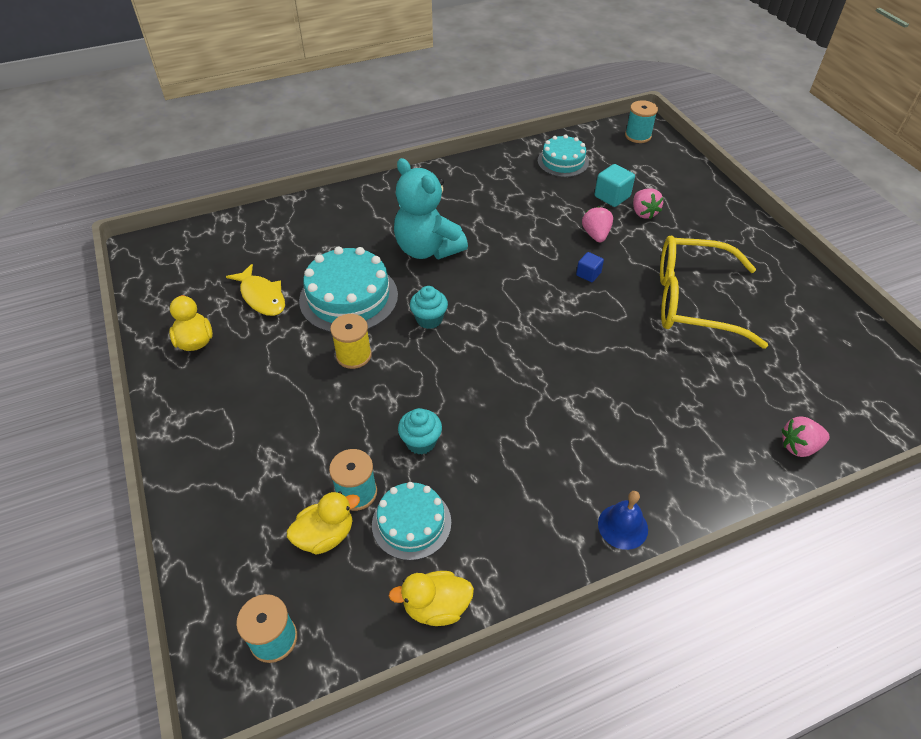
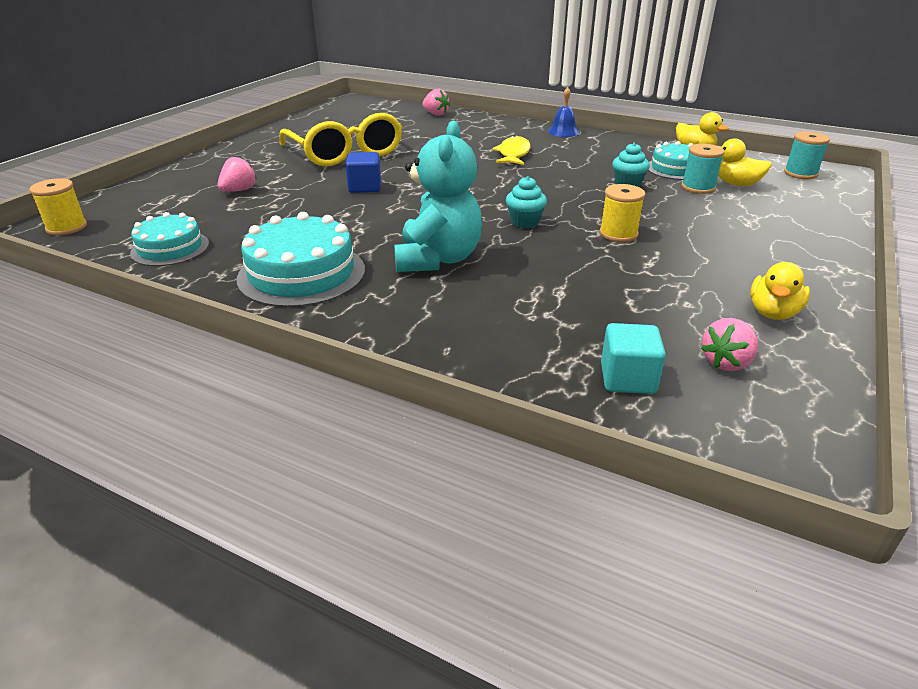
camera: 130 degrees left, 15 degrees down
(262, 297) = (660, 311): yellow fish -> yellow fish (513, 154)
(348, 297) = (569, 266): turquoise cake -> turquoise cake (301, 274)
(588, 274) = (365, 187): blue cube -> blue cube, size x1.57
(596, 235) = (302, 198): pink strawberry -> pink strawberry (726, 362)
(612, 197) = (224, 208): turquoise cube -> turquoise cube (627, 378)
(638, 136) = (66, 227): turquoise spool -> yellow spool

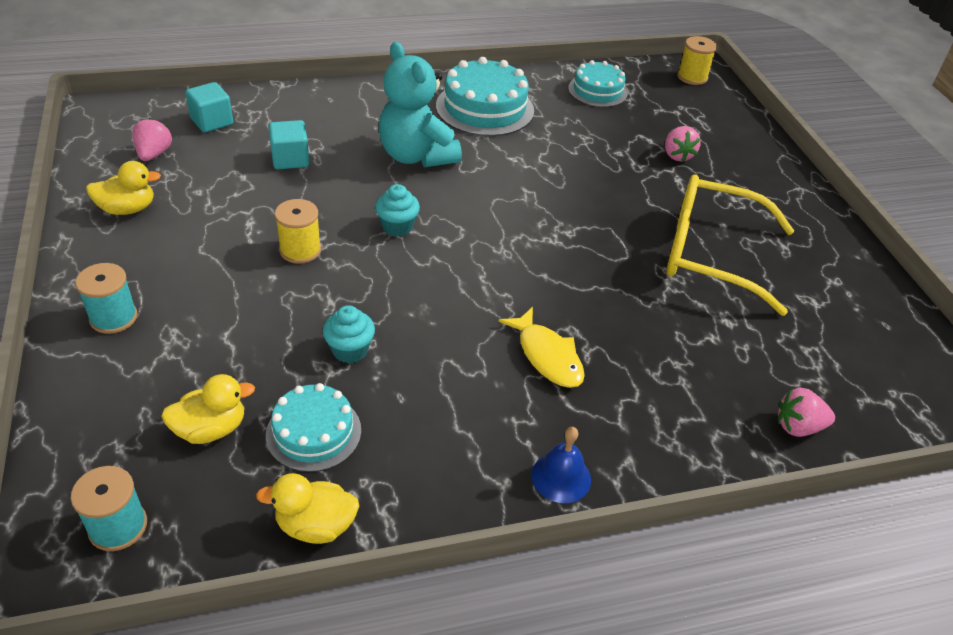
camera: 135 degrees right, 10 degrees up
(365, 187) = (595, 208): blue cube -> none
(565, 299) = (290, 159): none -> turquoise cube
(698, 187) = (260, 390): turquoise spool -> turquoise spool (113, 317)
(773, 313) = (128, 209): yellow duck -> yellow duck turned 90 degrees clockwise

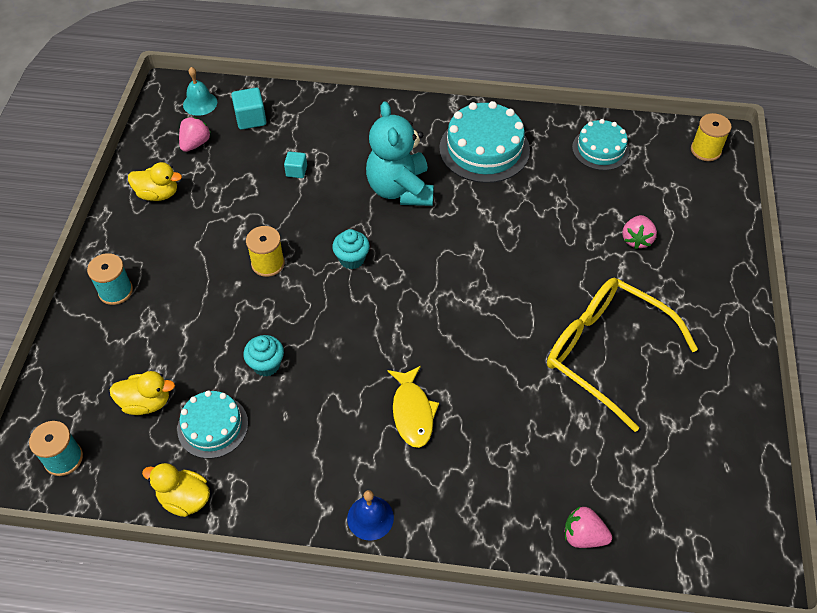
camera: 25 degrees right, 10 degrees up
(142, 117) = (200, 103): none -> turquoise bell
(290, 159) = (296, 171): turquoise cube -> turquoise cube, size x0.64

